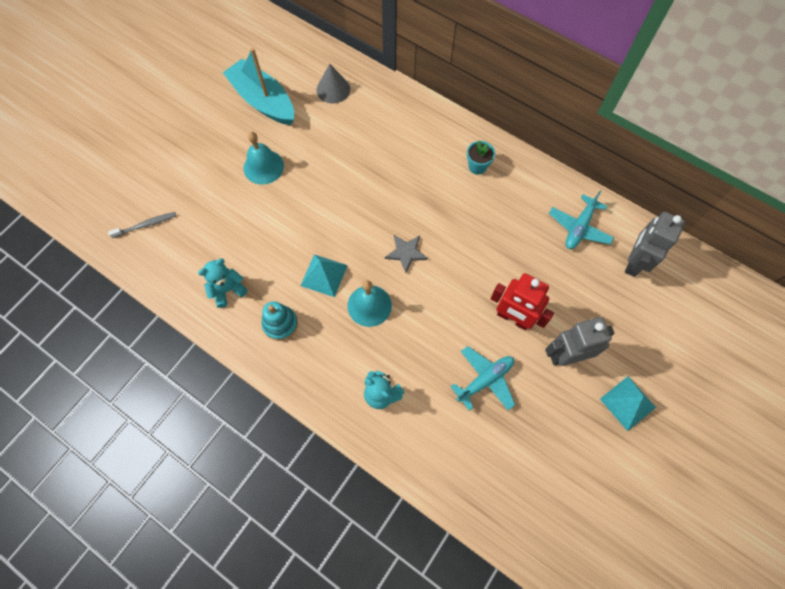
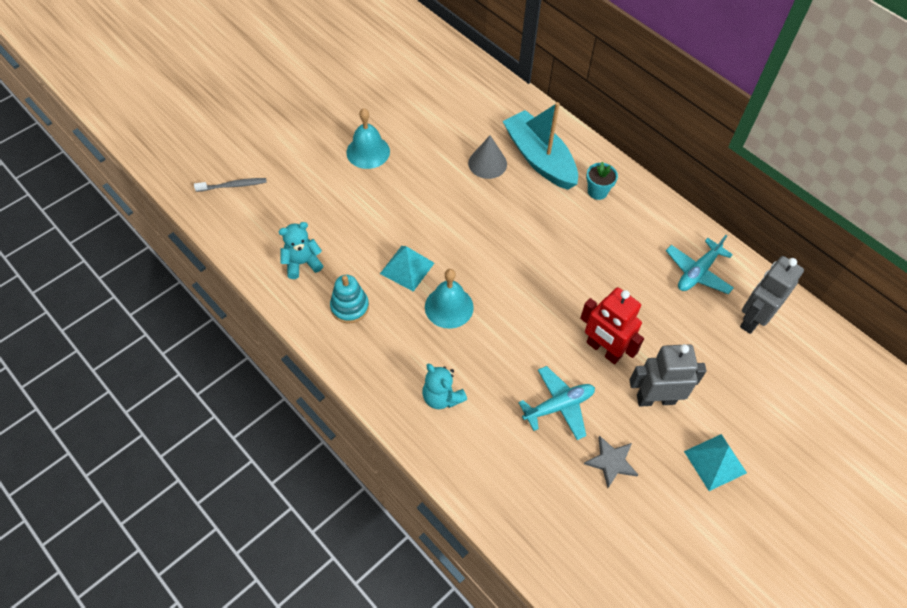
camera: 10 degrees right, 10 degrees down
(263, 101) = (382, 89): turquoise boat -> turquoise boat (539, 158)
(333, 89) = (458, 90): grey cone -> grey cone (487, 163)
(406, 253) = (500, 262): grey star -> grey star (611, 462)

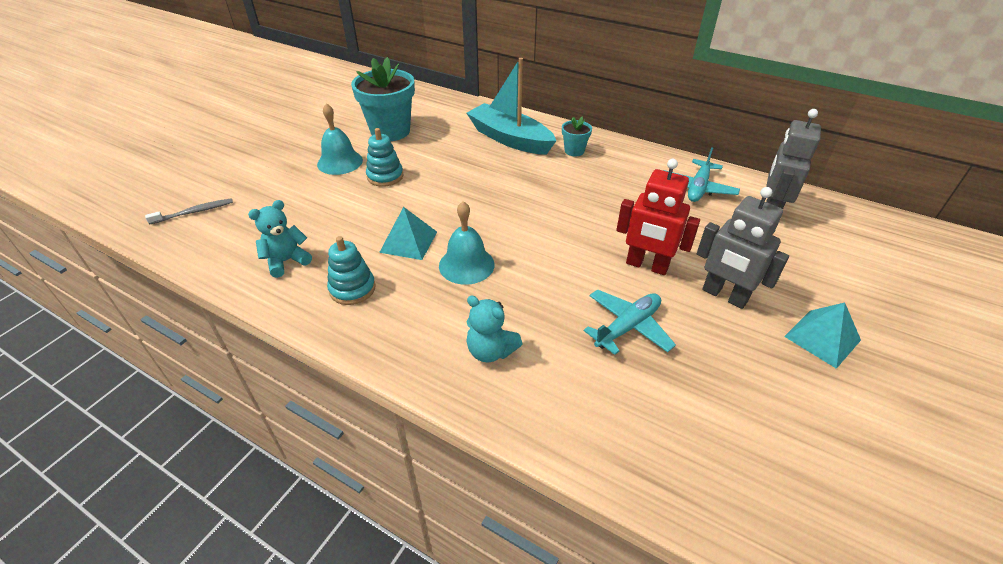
camera: 15 degrees left, 15 degrees down
(405, 182) = (385, 176): none -> turquoise stacking toy
(425, 119) = (390, 131): none -> turquoise flower pot
(487, 163) = (462, 150): grey cone -> none
(611, 462) = (715, 367): grey star -> none
(655, 399) = (724, 296): grey robot -> grey robot turned 120 degrees counterclockwise

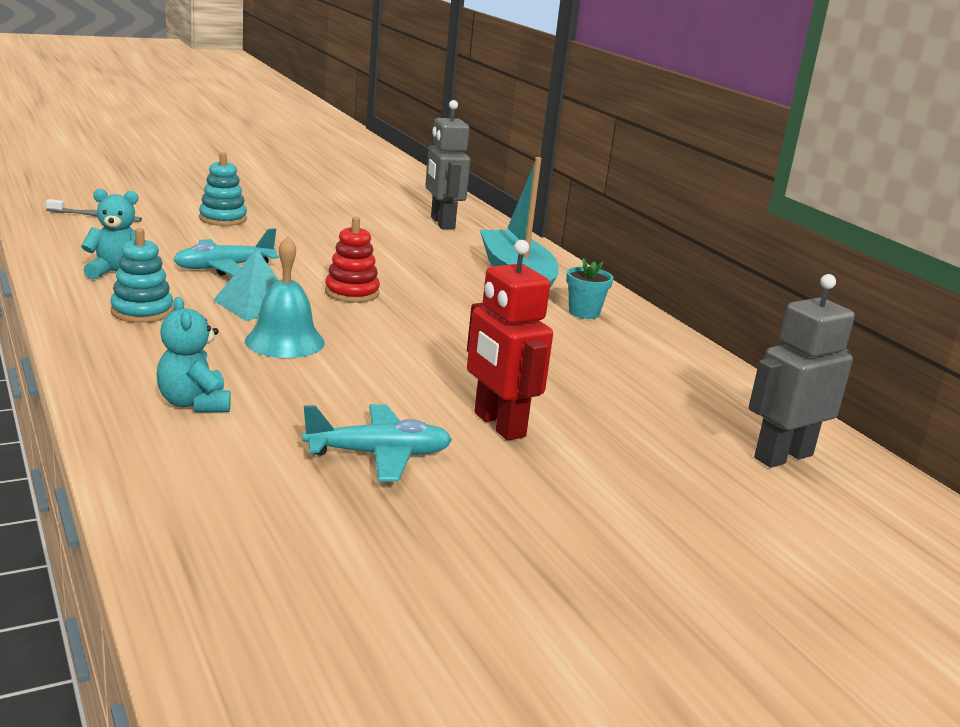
camera: 30 degrees right, 20 degrees down
(340, 162) = (290, 232): turquoise bell -> none
(385, 176) = (318, 256): turquoise stacking toy -> turquoise stacking toy (223, 219)
(390, 131) = (385, 229): turquoise flower pot -> none
(446, 200) = (352, 293): none -> red stacking toy
(698, 188) = (704, 398): turquoise plane -> turquoise plane (224, 268)
(724, 296) = (557, 488): grey robot -> grey robot (442, 223)
(822, 338) = (632, 579): turquoise pyramid -> none

